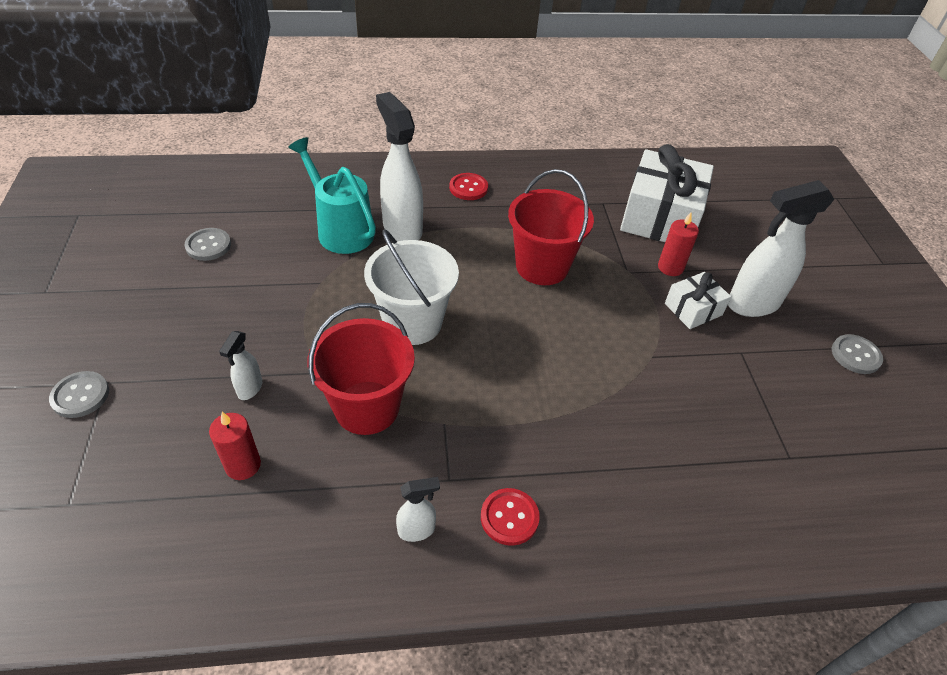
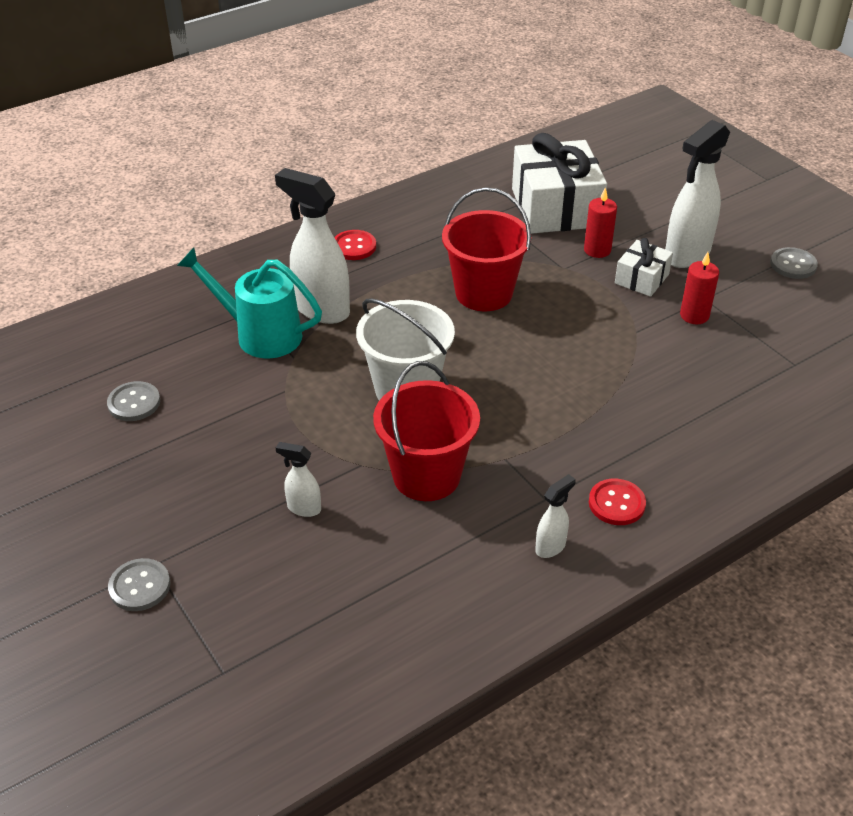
camera: 25 degrees left, 5 degrees down
(243, 465) = (357, 569): red candle -> red candle (694, 315)
(249, 389) = (303, 508): white spray bottle -> white spray bottle turned 120 degrees clockwise

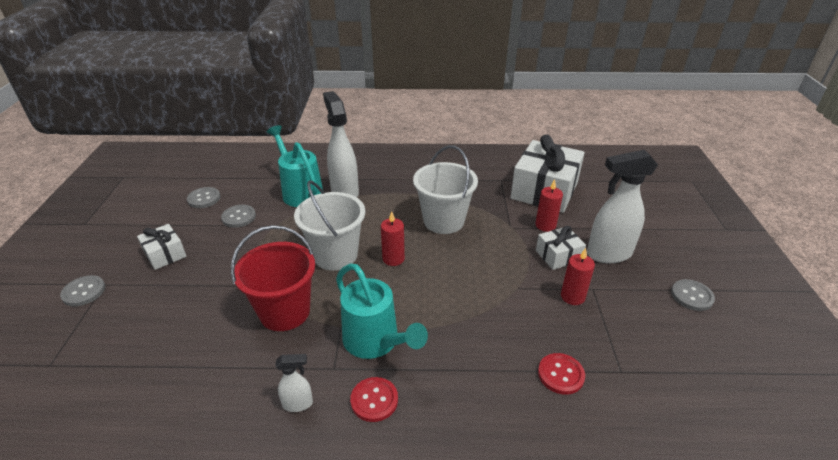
camera: 35 degrees right, 5 degrees down
(184, 492) = (165, 254): none -> white gift
(220, 403) = (239, 217): none -> grey button
(303, 508) = (203, 294): white spray bottle -> none
(354, 246) = (400, 167): red button -> red button (560, 374)
(477, 362) = (393, 259): none -> red candle
(484, 293) = (443, 221): red bucket -> white bucket
(558, 453) = (376, 342): none -> turquoise watering can

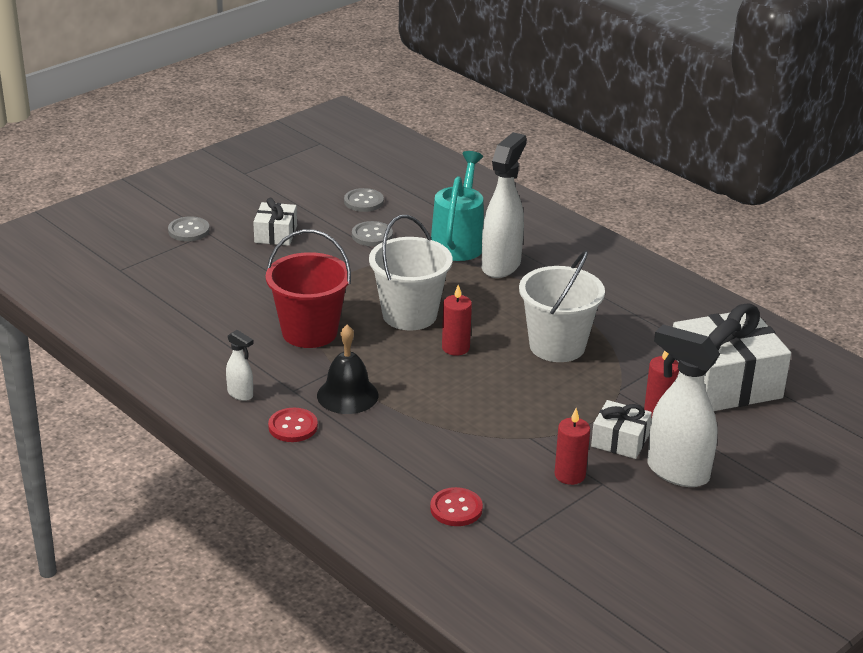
camera: 45 degrees right, 5 degrees down
(376, 342) = (347, 395): turquoise watering can -> black bell
(691, 296) = (693, 552): grey button -> none

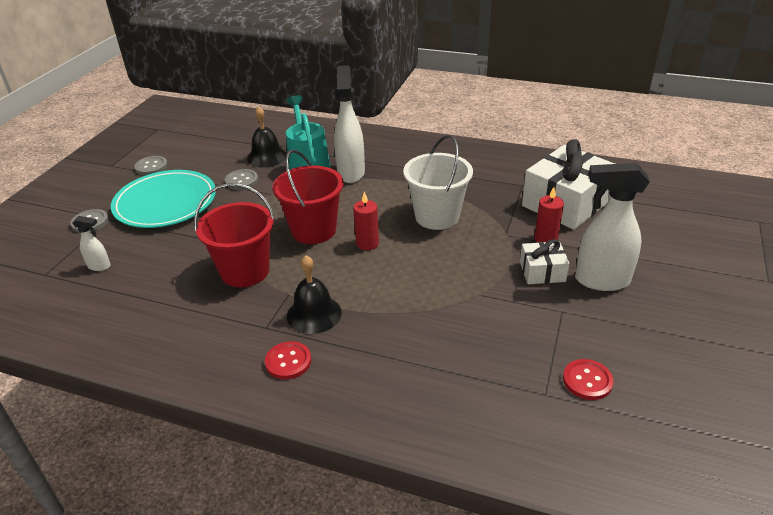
camera: 25 degrees left, 5 degrees up
(240, 394) = (222, 349): white spray bottle -> white spray bottle (99, 266)
(276, 234) = (165, 203): white gift -> turquoise plate
(363, 201) = (218, 159): grey button -> grey button (151, 167)
(409, 315) = (313, 230): white bucket -> red bucket
(420, 216) = (267, 157): none -> black bell
(456, 509) = (478, 382): red button -> red button (587, 380)
(570, 475) = (534, 314): red candle -> none

